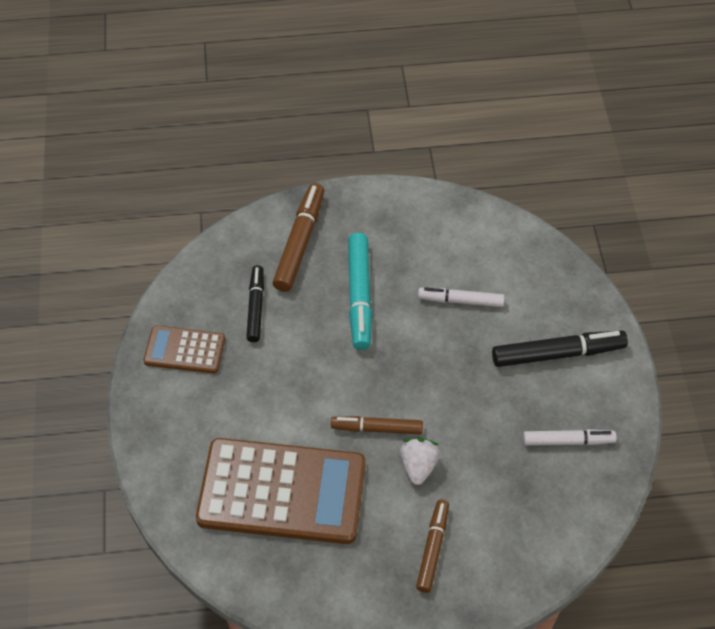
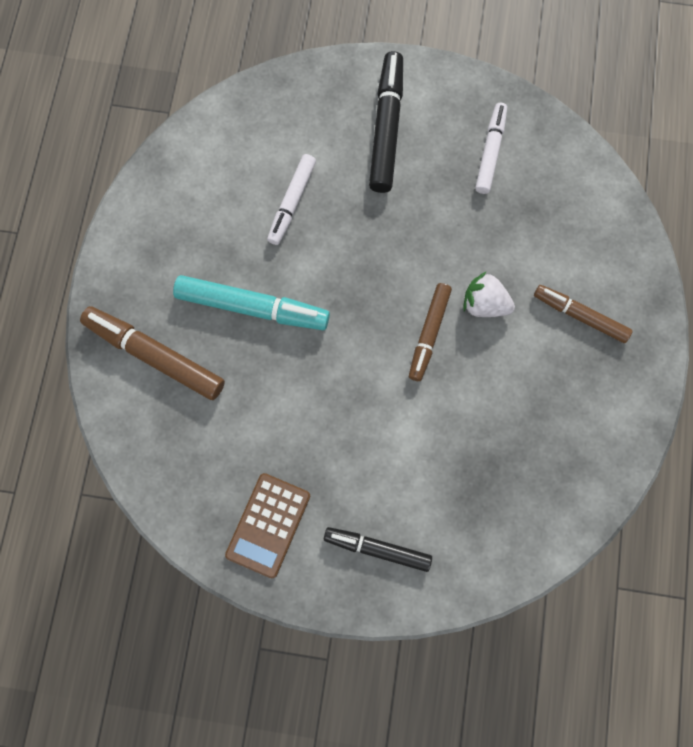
camera: 75 degrees left, 20 degrees up
(255, 307) = (232, 428): black marker -> black marker (377, 549)
(282, 492) = (481, 453): brown calculator -> none

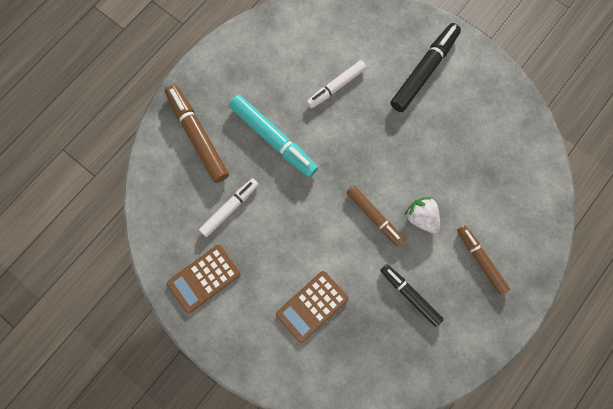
camera: 30 degrees right, 0 degrees up
(377, 549) = (261, 333): black marker -> black marker (410, 295)
(418, 482) = (312, 306): none -> brown calculator
(429, 334) = (374, 216): brown marker -> brown marker turned 90 degrees counterclockwise
(490, 152) = (483, 122): white marker -> white marker (230, 208)

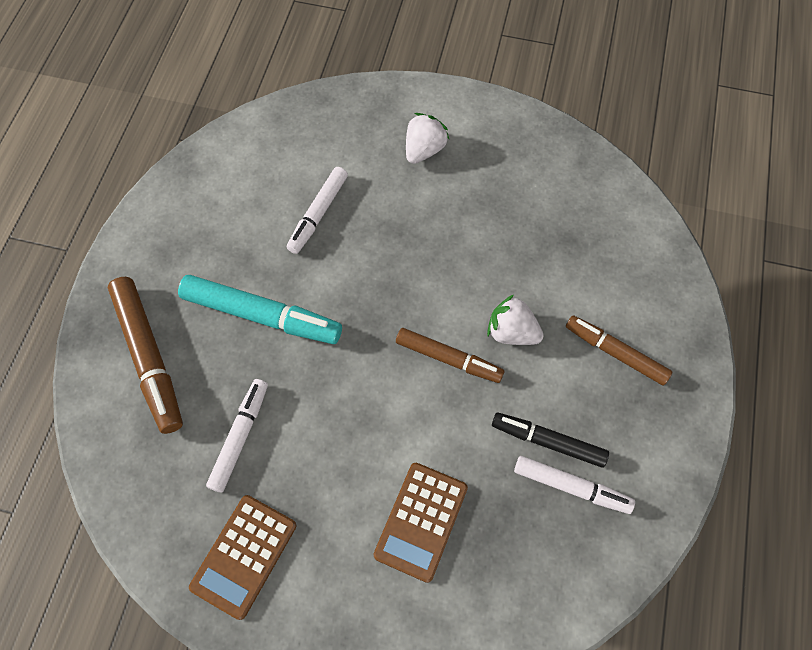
camera: 25 degrees left, 10 degrees down
(197, 136) = (149, 357): brown marker -> brown marker turned 150 degrees counterclockwise
(410, 328) = (571, 486): none -> white marker
(424, 71) = (424, 150): black marker -> white strawberry

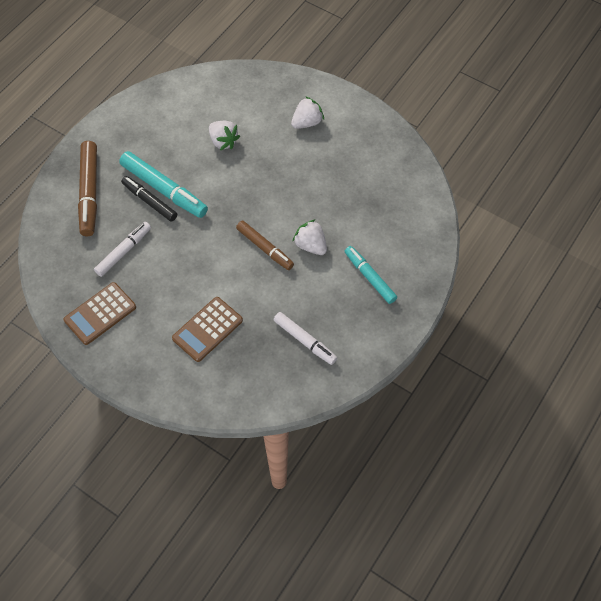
camera: 20 degrees right, 5 degrees down
(318, 214) = (223, 141): white marker -> white strawberry
(548, 442) = (303, 312): black marker -> black marker (149, 201)
(615, 353) = (369, 277): brown marker -> turquoise marker

